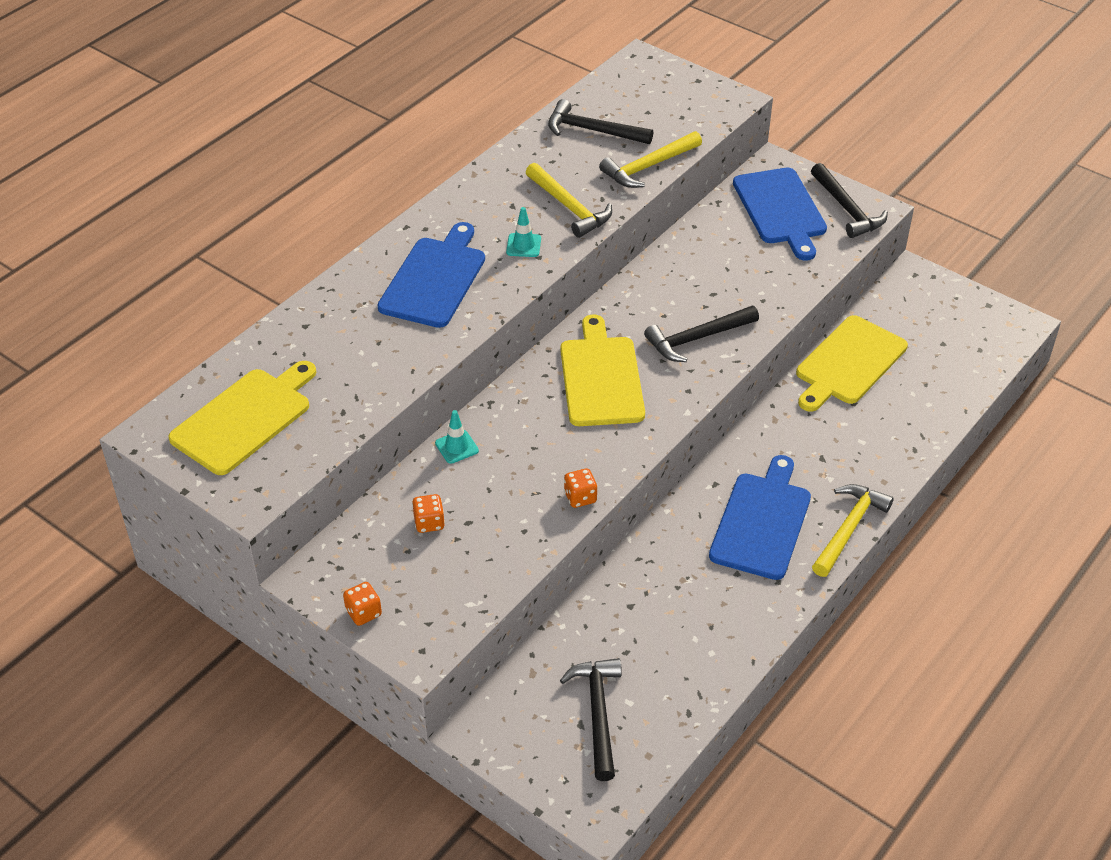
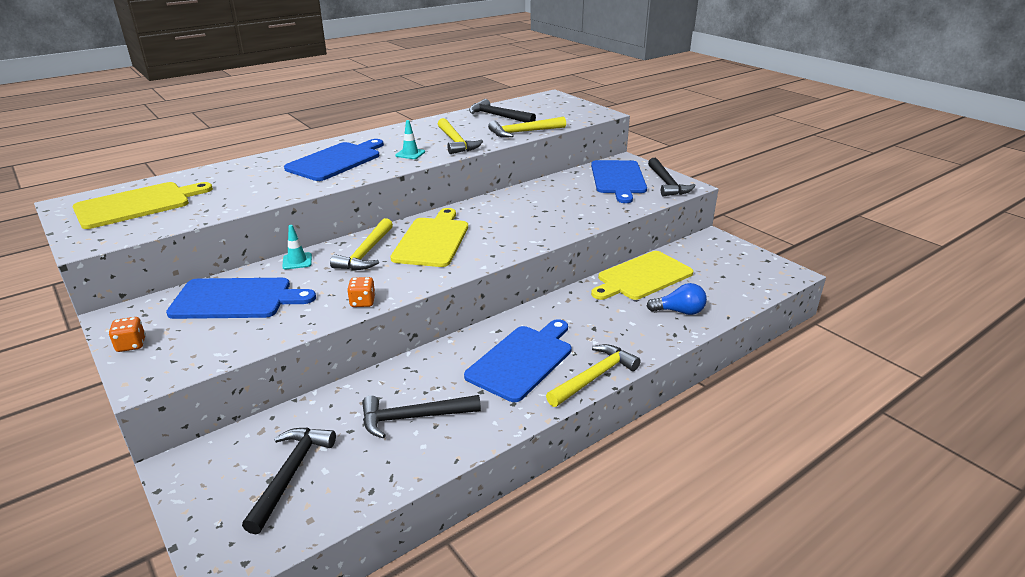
camera: 15 degrees right, 15 degrees down
(429, 523) = (236, 299): orange dice -> blue cutting board
(533, 417) = (366, 253): none -> yellow hammer
(696, 339) = (517, 230): black hammer -> black hammer (413, 417)
(909, 413) = (679, 311): none -> blue light bulb

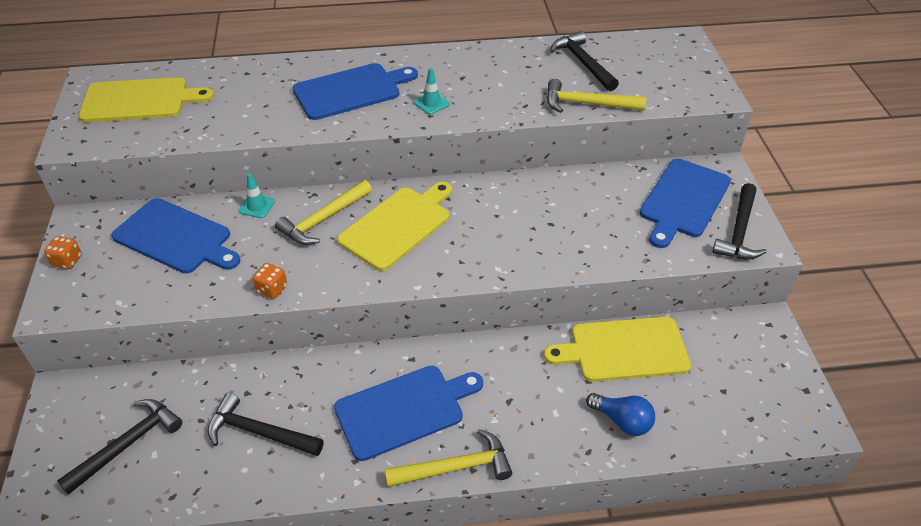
camera: 30 degrees right, 15 degrees up
(456, 142) = (495, 99): yellow hammer -> none

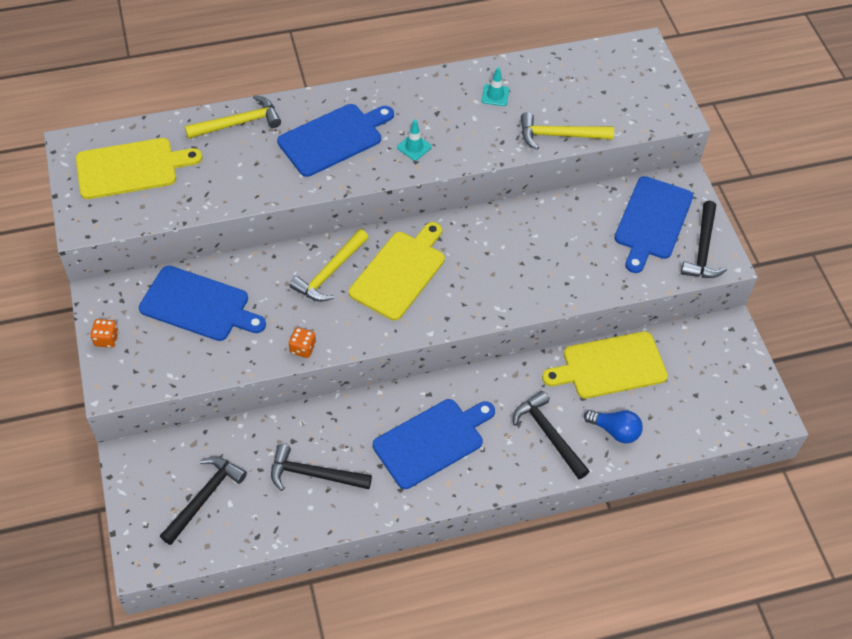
camera: 10 degrees left, 10 degrees up
(257, 206) = (264, 264): turquoise traffic cone -> turquoise traffic cone (495, 95)
(456, 467) = (485, 485): yellow hammer -> yellow hammer (239, 123)
(583, 63) = (549, 85): black hammer -> black hammer (548, 434)

